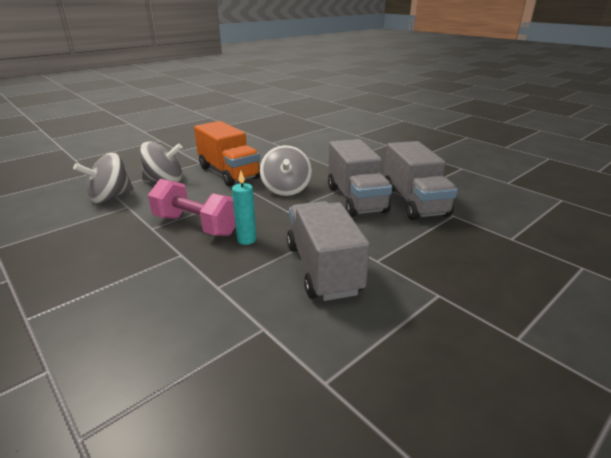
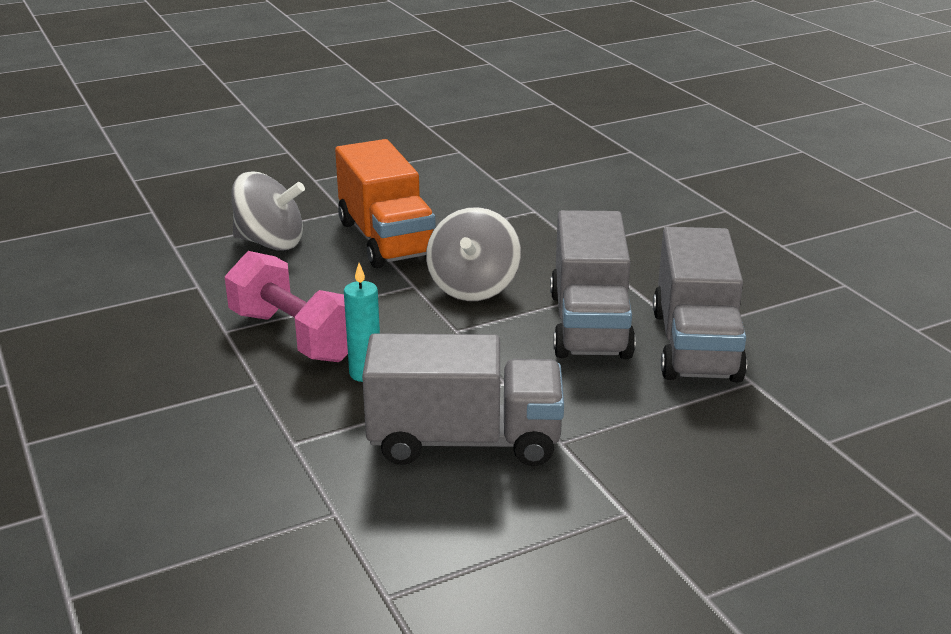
camera: 15 degrees right, 0 degrees up
(110, 197) = (174, 264): grey spinning top -> none
(323, 269) = (464, 441): grey truck -> grey truck turned 90 degrees clockwise

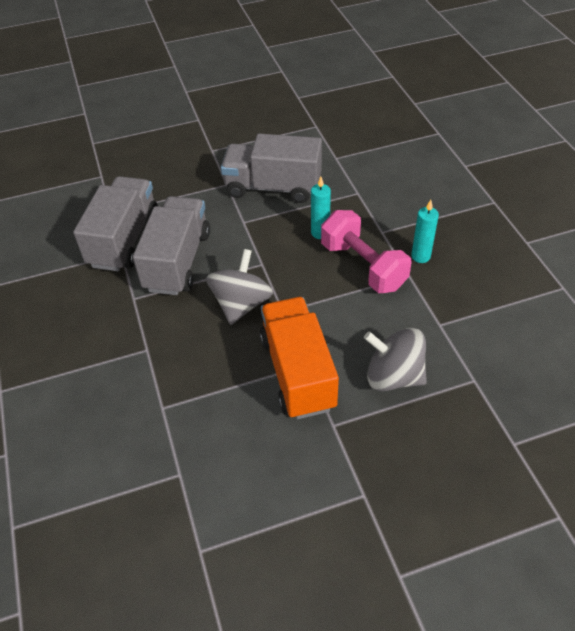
camera: 170 degrees left, 20 degrees up
(199, 353) = (420, 256): none -> turquoise candle

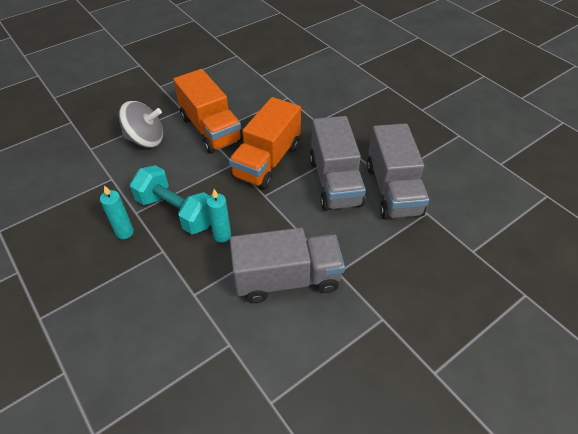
camera: 160 degrees right, 0 degrees up
(241, 304) = (267, 161): grey spinning top -> orange truck
(363, 266) = (176, 212): pink dumbbell -> turquoise dumbbell

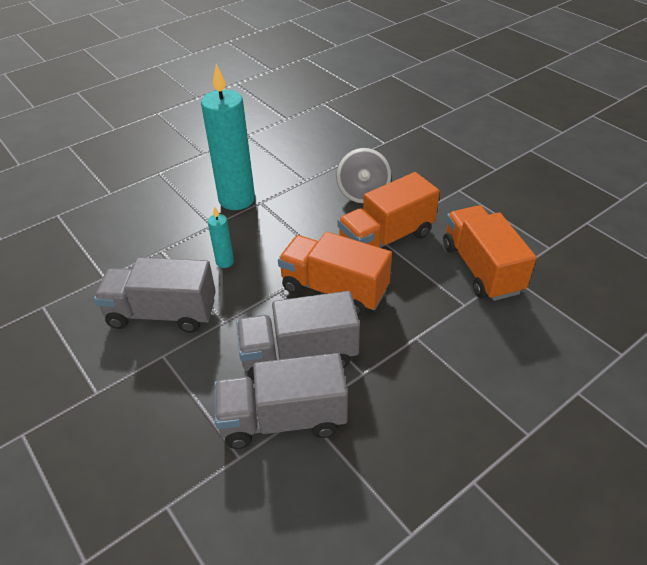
camera: 90 degrees right, 5 degrees down
(124, 232) = (236, 199): turquoise candle -> turquoise candle, size x2.23
(176, 212) = (259, 227): turquoise dumbbell -> none
(253, 86) = (481, 268): none -> orange truck
(287, 279) = (162, 313): grey truck -> grey truck turned 105 degrees clockwise

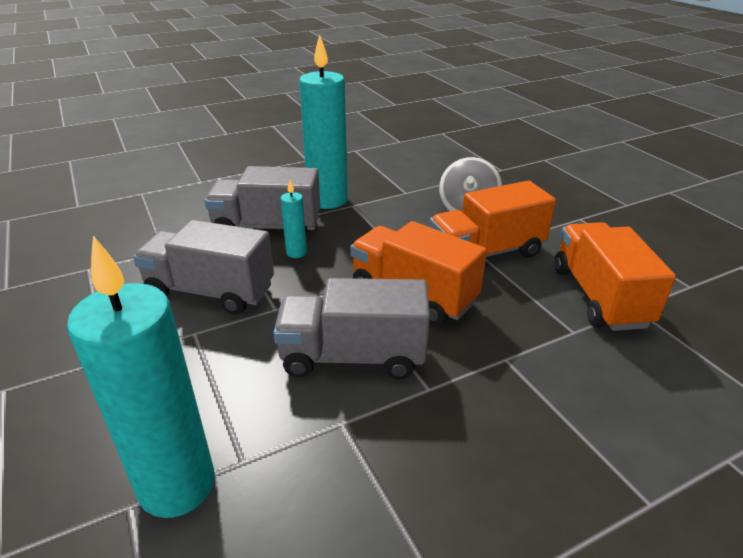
camera: 10 degrees right, 10 degrees down
(196, 484) = (177, 485): none -> turquoise candle
(283, 419) = (312, 425): grey truck -> grey truck (267, 227)

